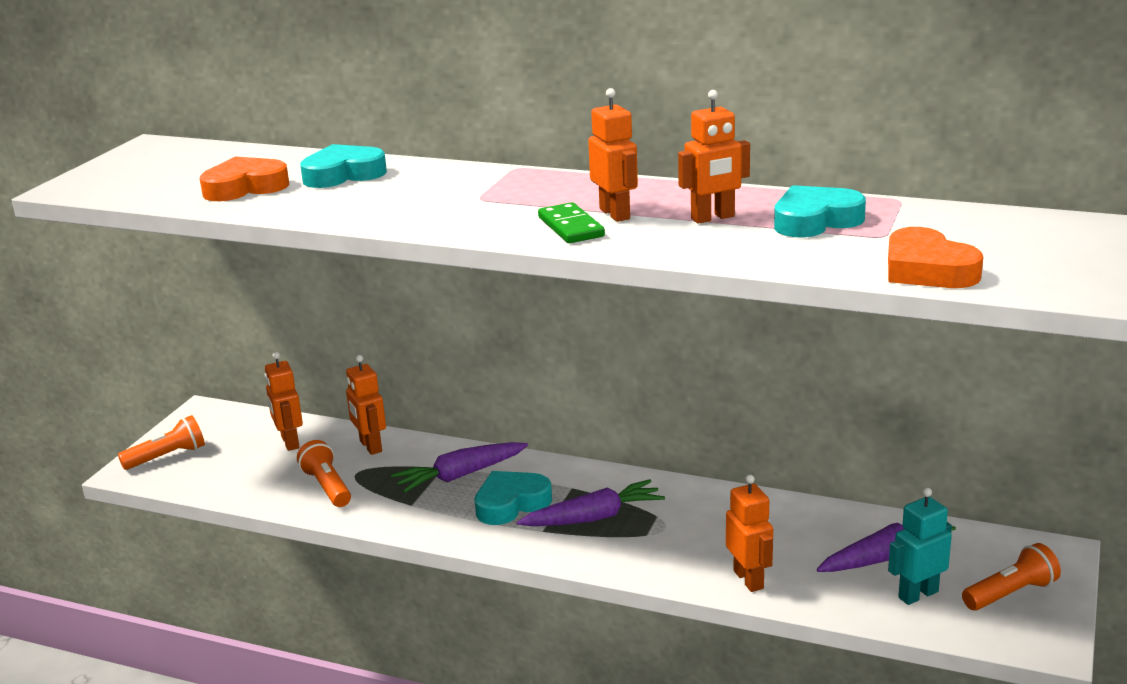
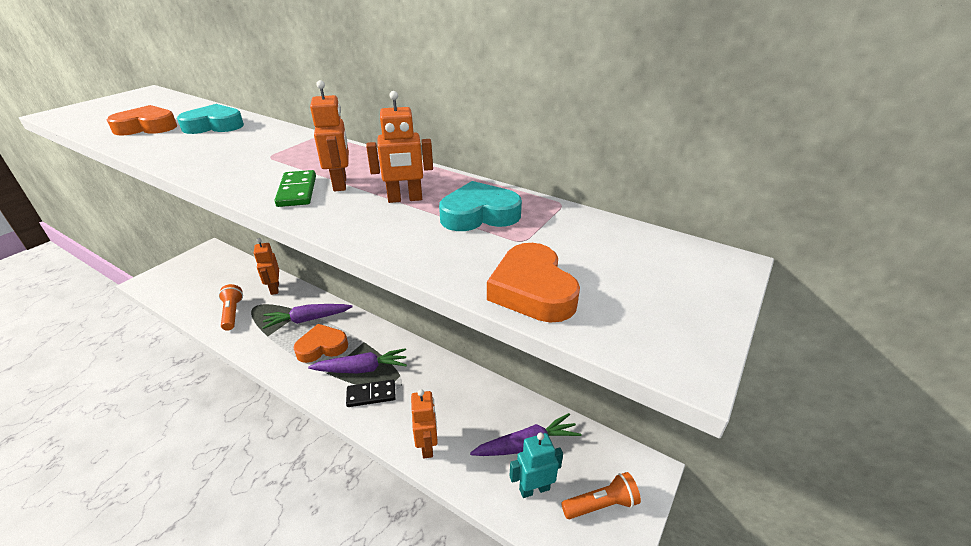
camera: 10 degrees right, 10 degrees up
(167, 456) = (169, 275): orange flashlight -> none
(289, 442) = (236, 278): orange robot -> none
(511, 503) = (322, 347): turquoise heart -> orange heart
(629, 542) = (371, 395): none -> black domino

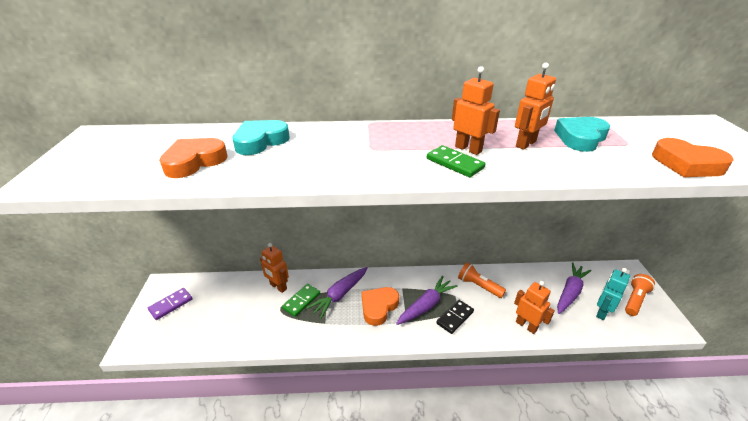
camera: 35 degrees left, 0 degrees up
(196, 266) = (171, 304): none -> purple domino
(232, 313) = (268, 323): orange flashlight -> orange flashlight (478, 286)
(275, 309) = (301, 301): none -> green domino

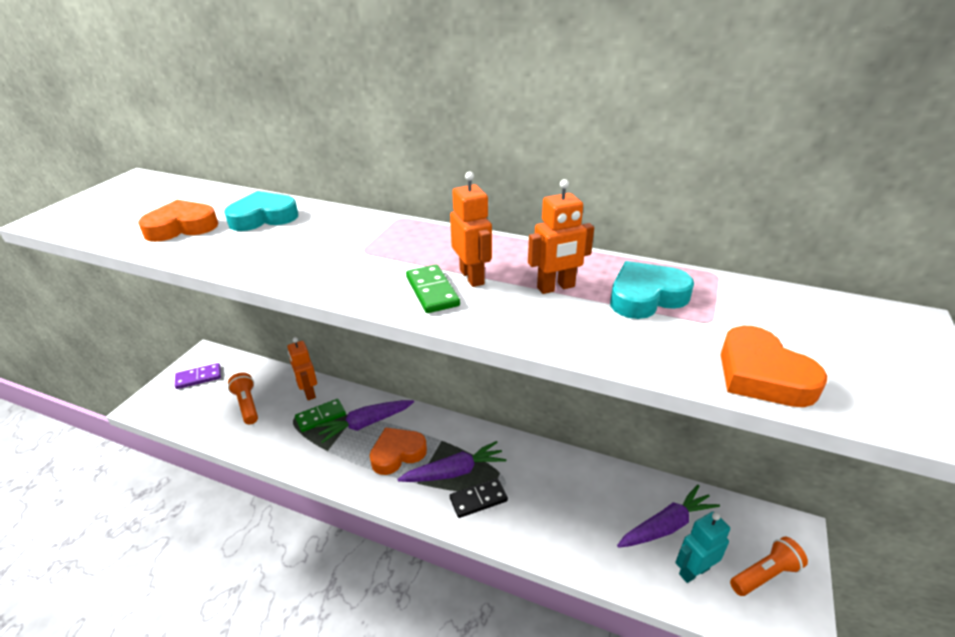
camera: 25 degrees right, 0 degrees up
(478, 286) = (540, 471): orange flashlight -> orange flashlight (247, 405)
(526, 325) = (565, 545): orange robot -> none

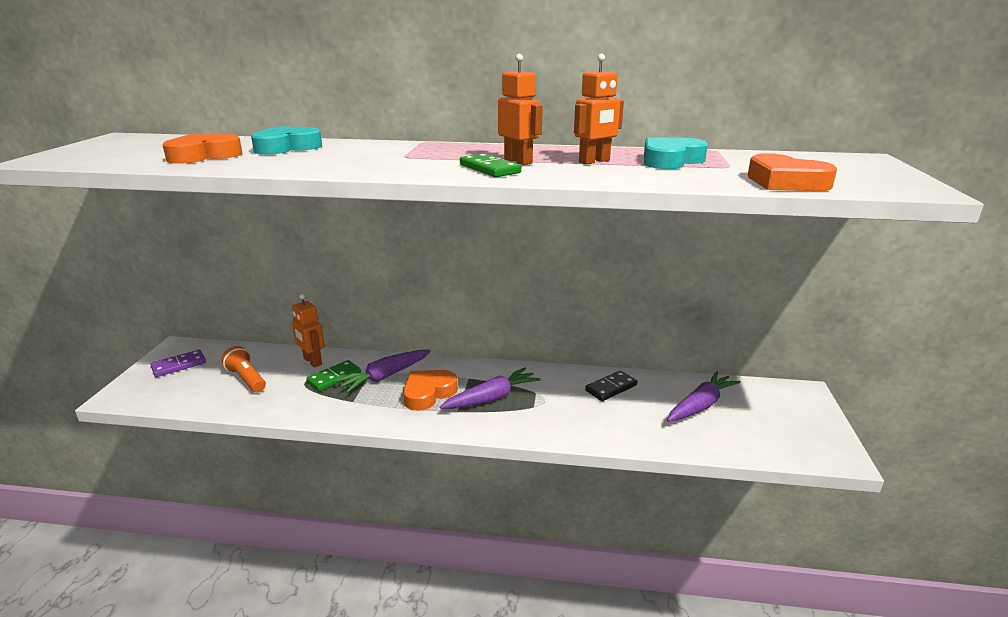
camera: 15 degrees left, 10 degrees down
(478, 499) = (524, 413): black domino -> black domino (611, 388)
(693, 571) = (737, 430): turquoise robot -> none
(765, 574) = (794, 423): orange flashlight -> none

